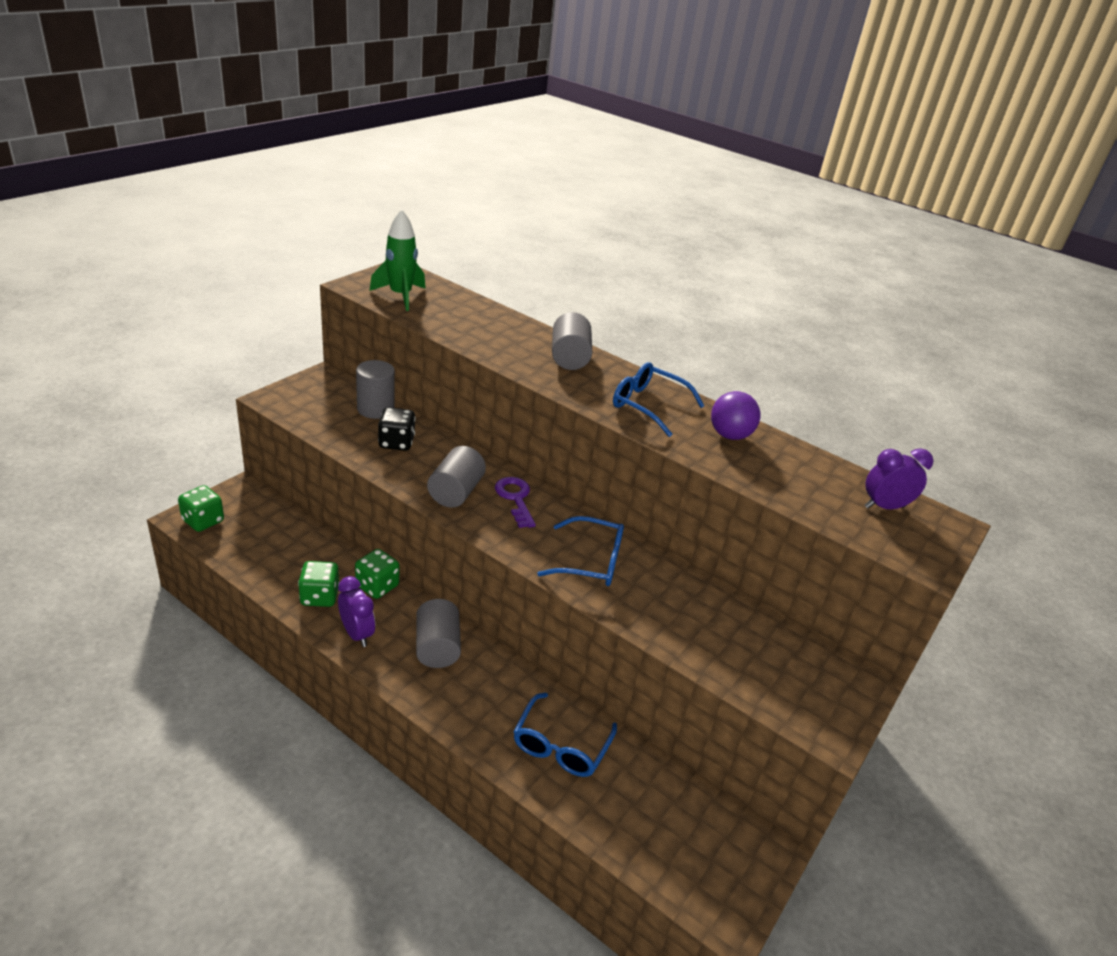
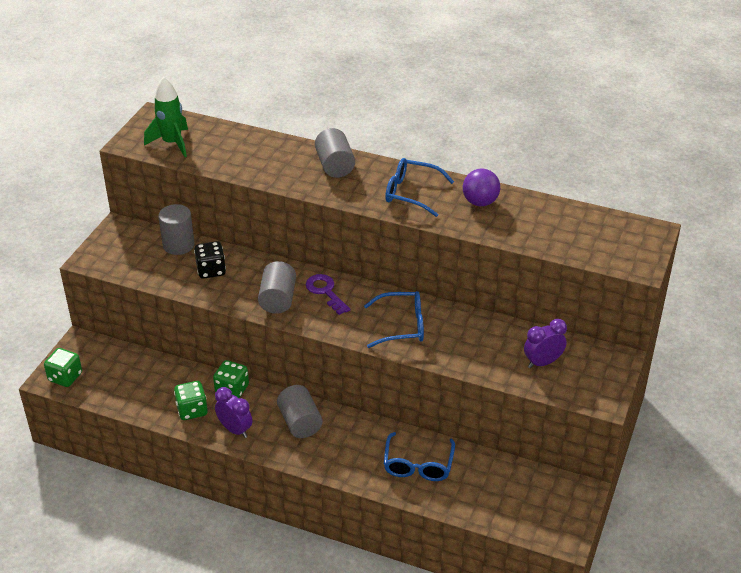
camera: 10 degrees left, 5 degrees up
(884, 507) = (604, 231): purple clock -> purple clock (542, 362)

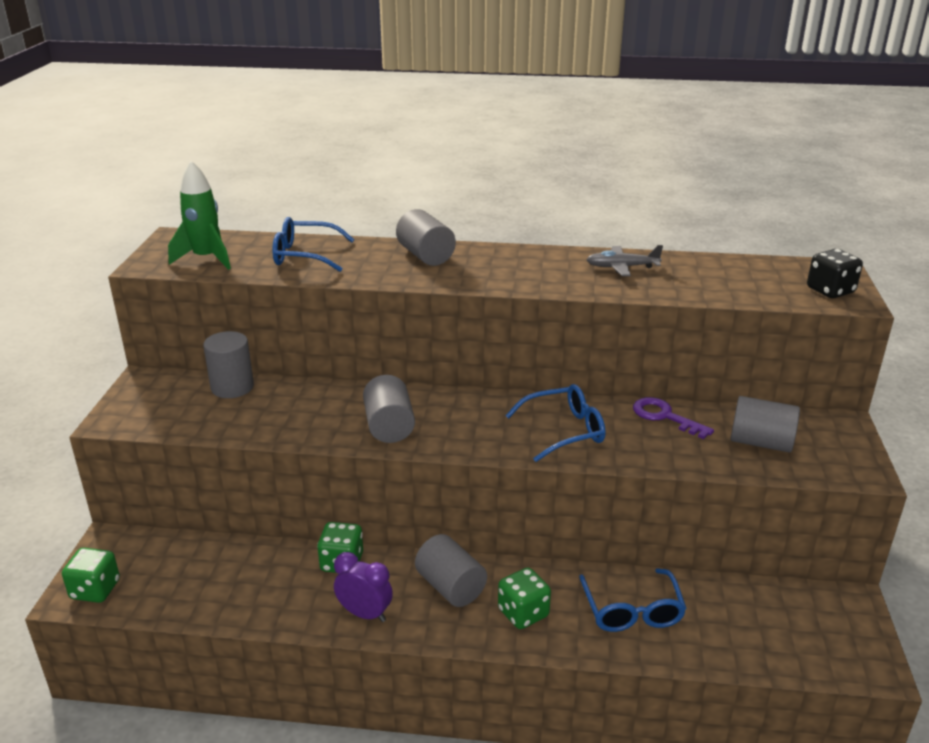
camera: 15 degrees left, 10 degrees down
(192, 410) = (294, 599): green dice -> green dice (523, 613)
(211, 270) = (286, 408): black dice -> black dice (830, 290)
(325, 292) = (447, 409): purple key -> purple key (665, 417)
(411, 193) = (534, 269): blue glasses -> blue glasses (305, 255)
(480, 202) = (622, 267): purple ball -> grey plane
(542, 362) = (760, 442): purple clock -> grey cylinder

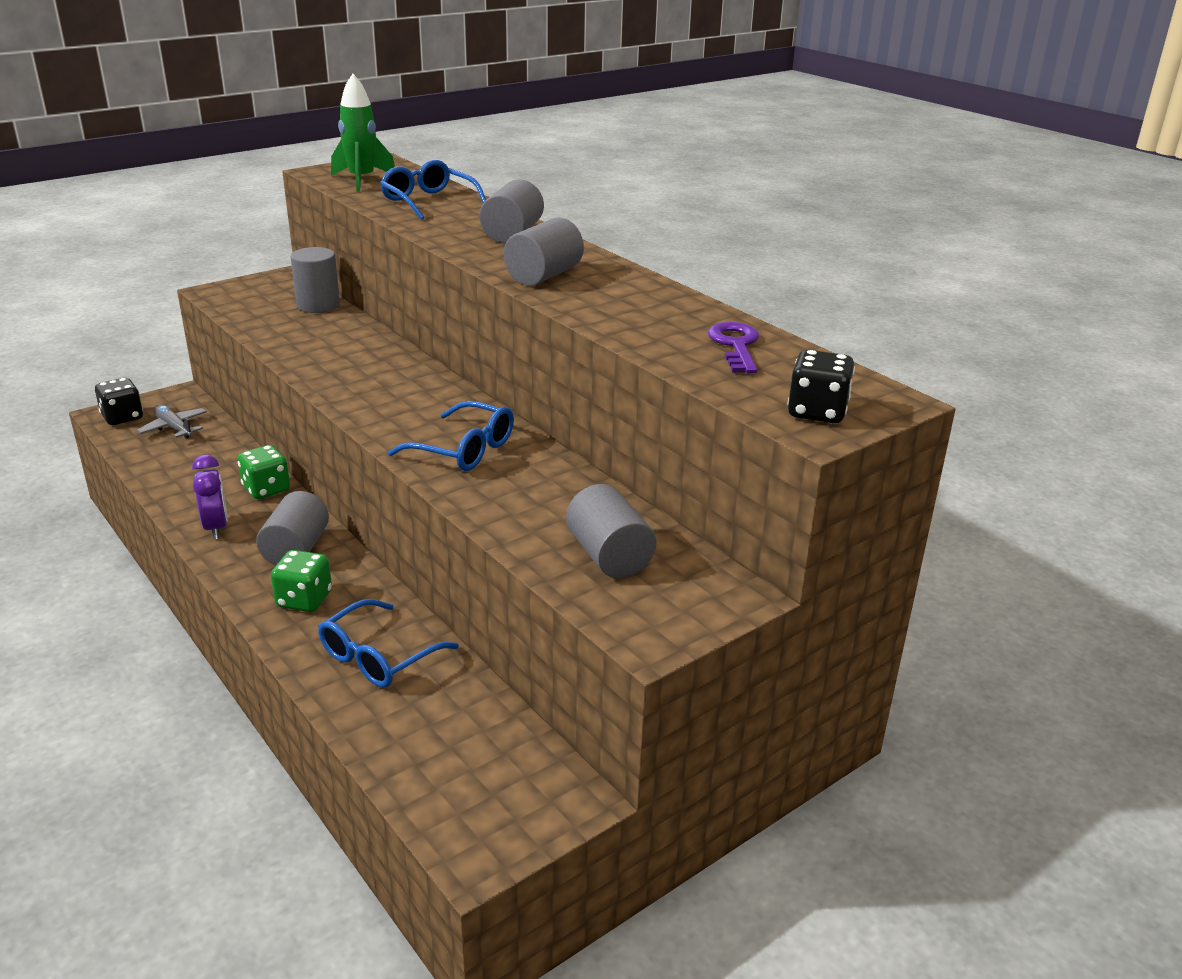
camera: 45 degrees right, 0 degrees up
(95, 590) = (122, 417): green dice -> black dice
(389, 426) = (352, 378): grey cylinder -> grey cylinder (543, 276)
(622, 267) = (653, 305): grey plane -> grey plane (174, 428)
(665, 417) = (572, 488): purple key -> purple key (735, 345)

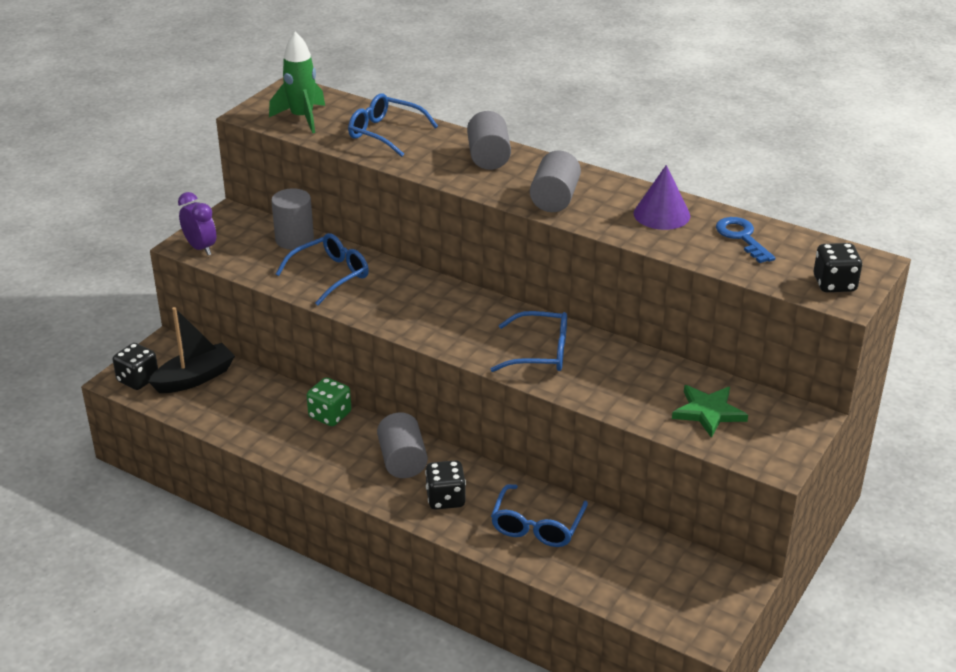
camera: 20 degrees left, 5 degrees up
(174, 428) = (195, 378): grey plane -> black boat
(216, 528) = (322, 459): purple clock -> purple clock (200, 248)
(304, 600) = (445, 499): green dice -> black dice
(319, 339) = (330, 275): none -> blue glasses
(609, 556) = (708, 412): grey cylinder -> green star
(656, 308) = (661, 214): none -> purple cone
(735, 345) = (742, 237): purple key -> blue key

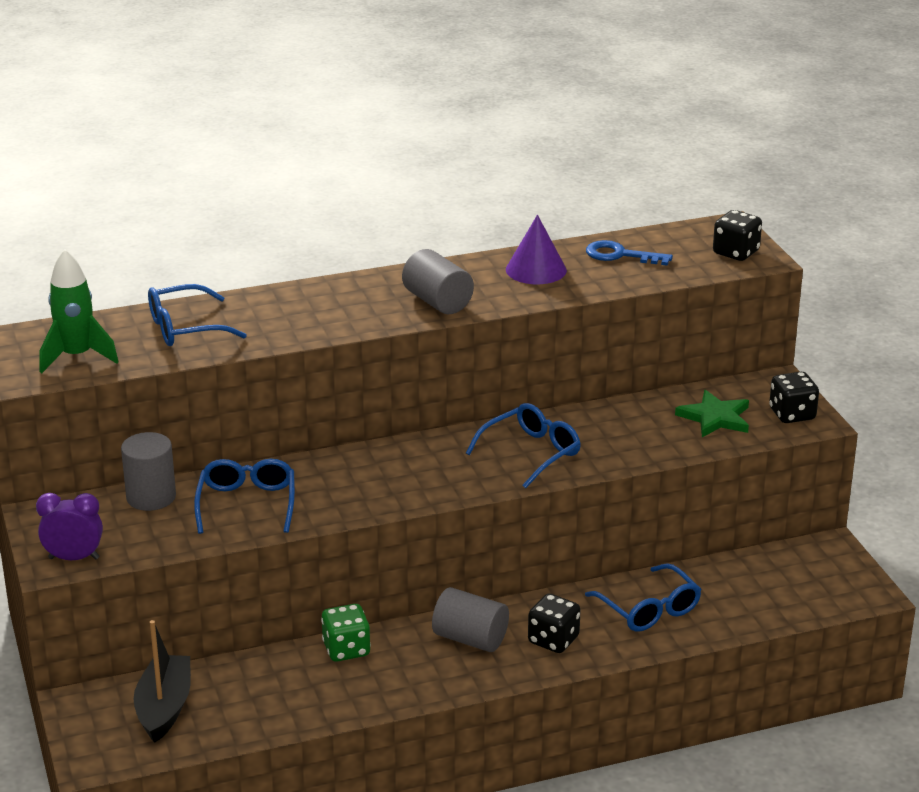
camera: 50 degrees left, 5 degrees down
(138, 379) = (110, 747): black dice -> black dice (792, 414)
(488, 157) = (317, 300): grey cylinder -> none

